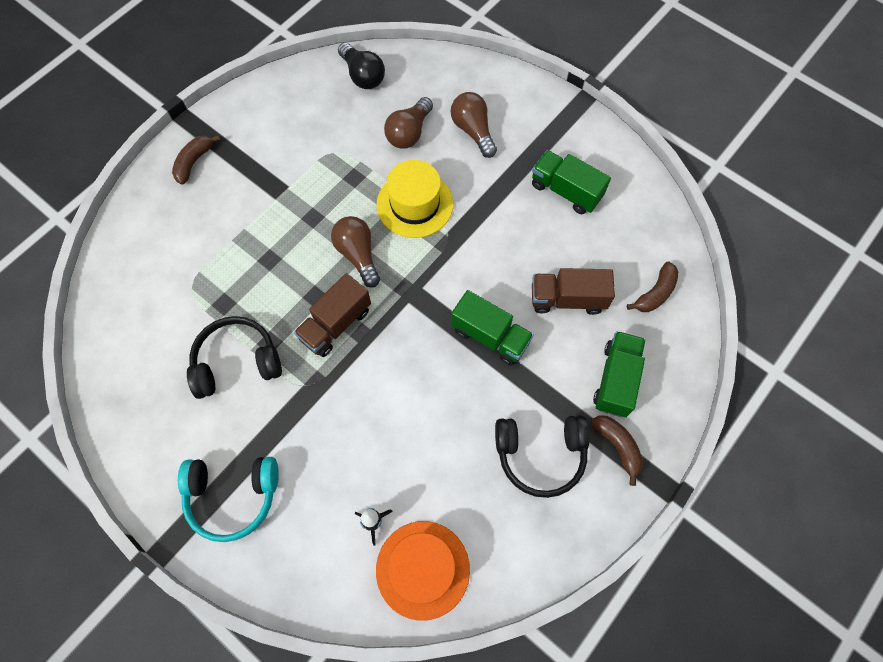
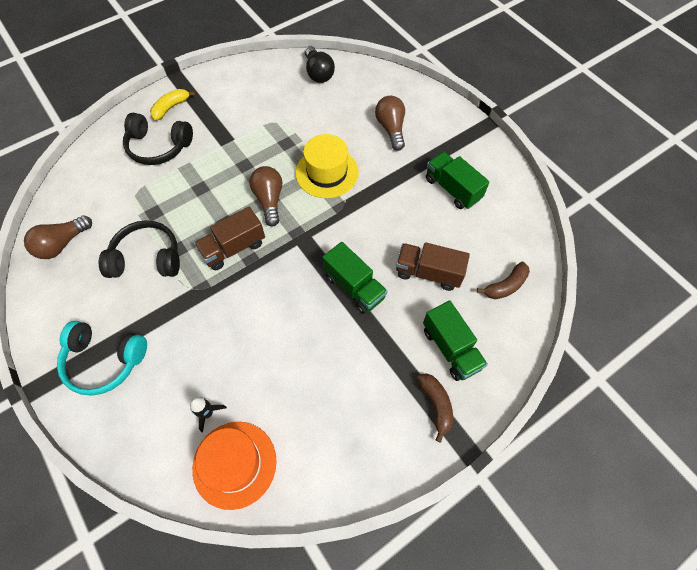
camera: 15 degrees right, 5 degrees down
(194, 162) = (171, 108): brown banana -> yellow banana
(409, 133) = (340, 120): brown light bulb -> brown light bulb (62, 244)
(540, 455) = (366, 394): black headphones -> black headphones (158, 147)
(616, 380) = (450, 348): green truck -> green truck turned 120 degrees clockwise

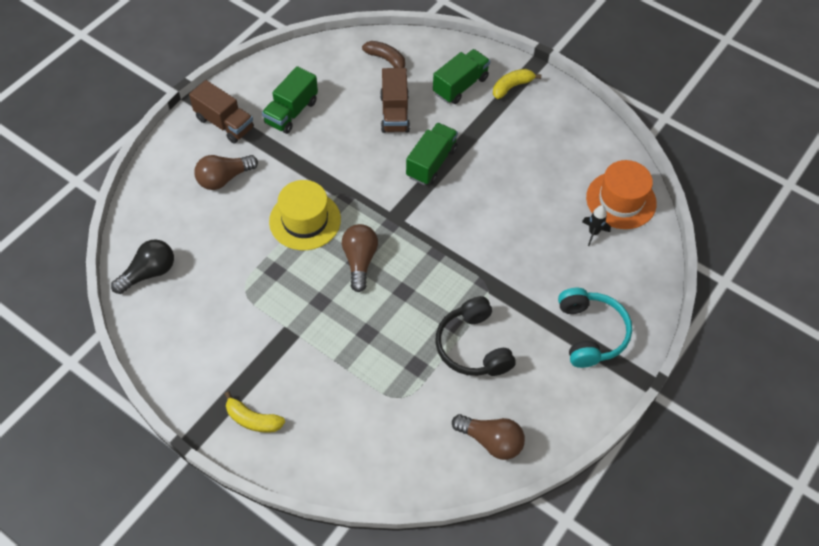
camera: 110 degrees left, 5 degrees down
(158, 147) = (322, 404): black headphones -> none
(233, 248) = (429, 273): brown truck -> brown truck (224, 123)
(269, 200) = (359, 261): brown light bulb -> brown light bulb turned 120 degrees clockwise
(435, 405) = (512, 87): brown banana -> yellow banana

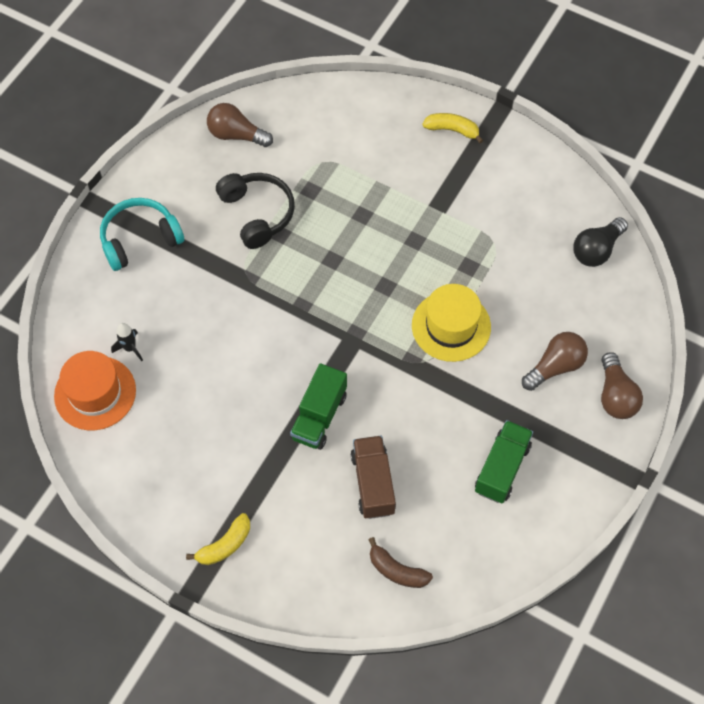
camera: 175 degrees right, 5 degrees up
(224, 123) = (579, 441): brown truck -> none
(359, 261) = (382, 287): brown light bulb -> brown light bulb (615, 395)
(460, 86) = (293, 538): green truck -> none
(591, 333) = (140, 239): turquoise headphones -> turquoise headphones turned 75 degrees clockwise

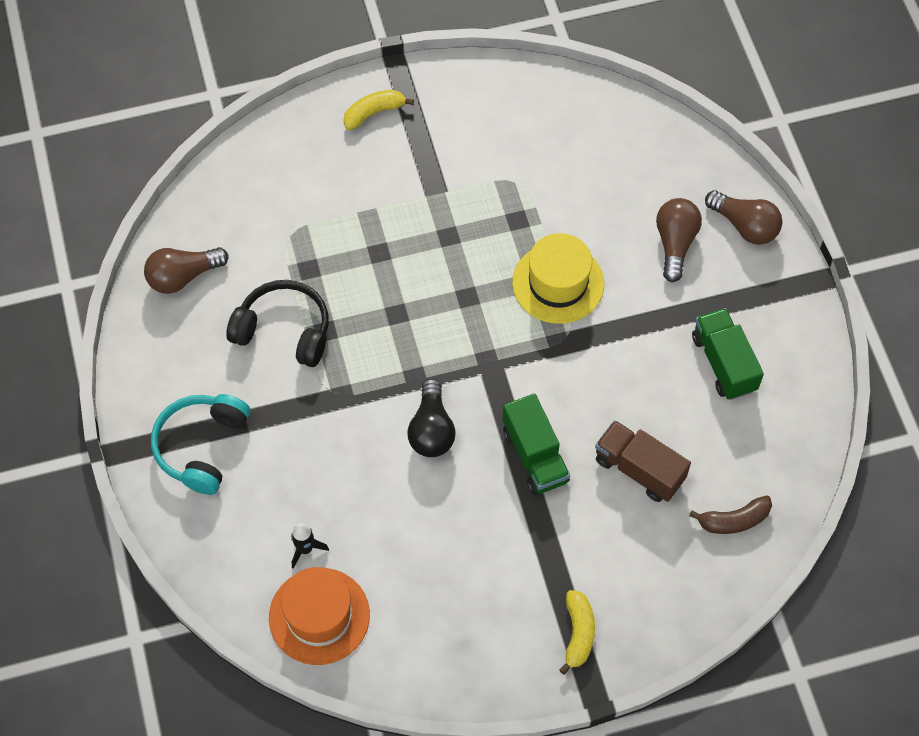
camera: 45 degrees left, 0 degrees up
(596, 250) = (603, 118): black light bulb -> black light bulb (431, 429)

